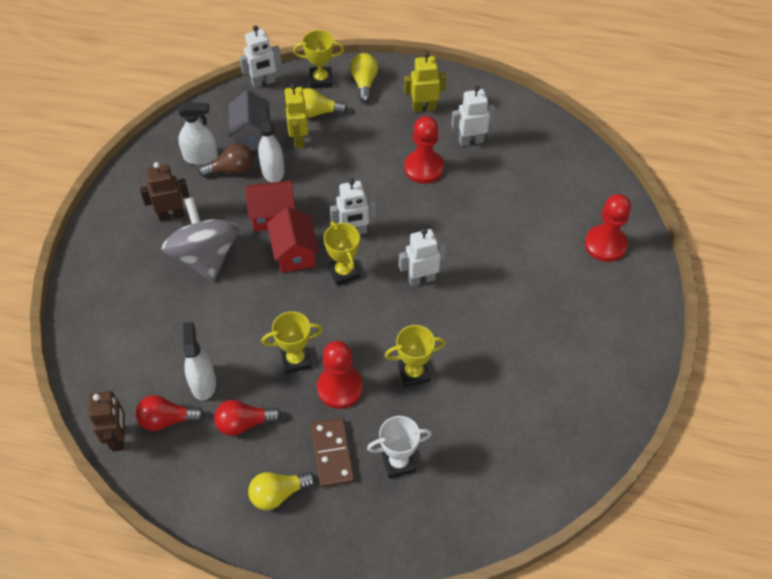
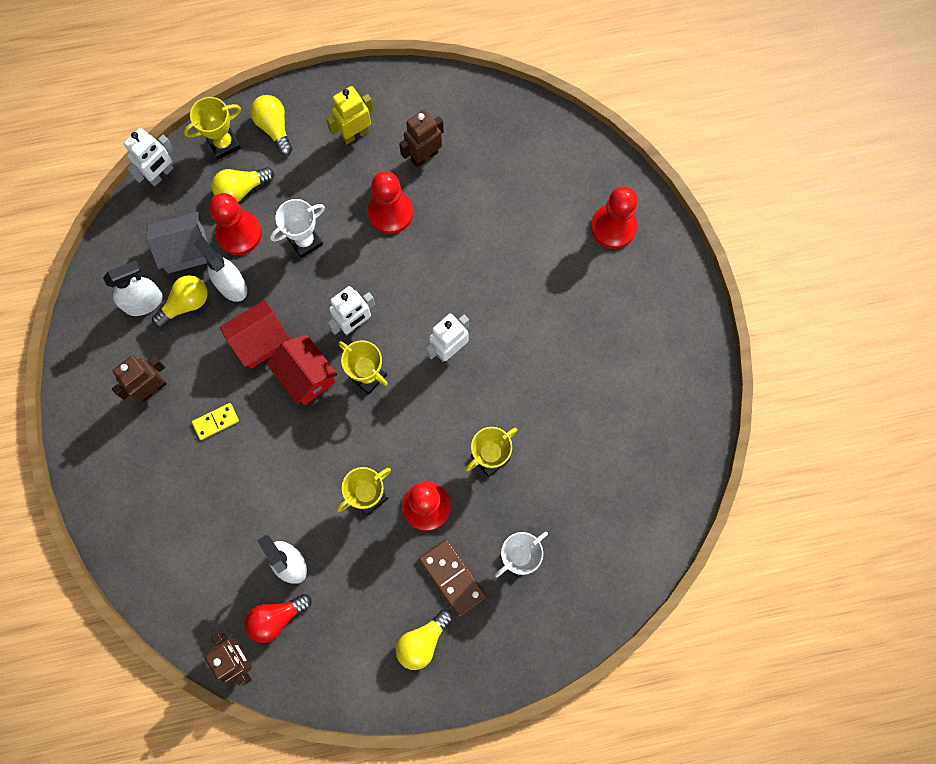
camera: 25 degrees left, 20 degrees up
(205, 257) = (216, 421): grey spinning top -> yellow domino
(231, 170) = (186, 304): brown light bulb -> yellow light bulb
(244, 423) = (353, 586): red light bulb -> none
(252, 136) = (185, 250): grey house -> grey house turned 75 degrees counterclockwise
(298, 139) = (239, 233): yellow robot -> red pawn
(346, 163) = (305, 241): none -> white trophy
(471, 141) = (424, 156): white robot -> brown robot

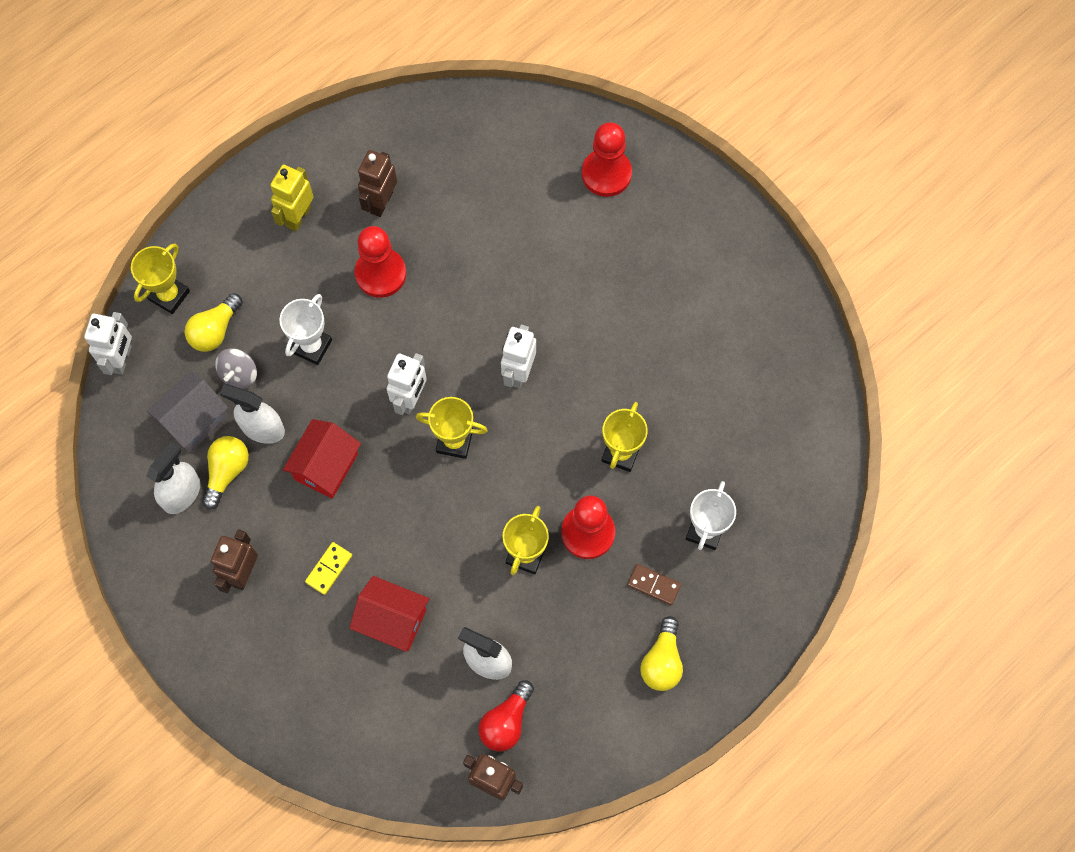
camera: 30 degrees left, 5 degrees down
(239, 233) = (239, 374): red pawn -> grey spinning top
(274, 127) = (212, 253): yellow light bulb -> none
(306, 376) = (393, 475): red house -> red house (392, 620)
(452, 578) = (653, 585): brown domino -> brown domino, size x0.62

